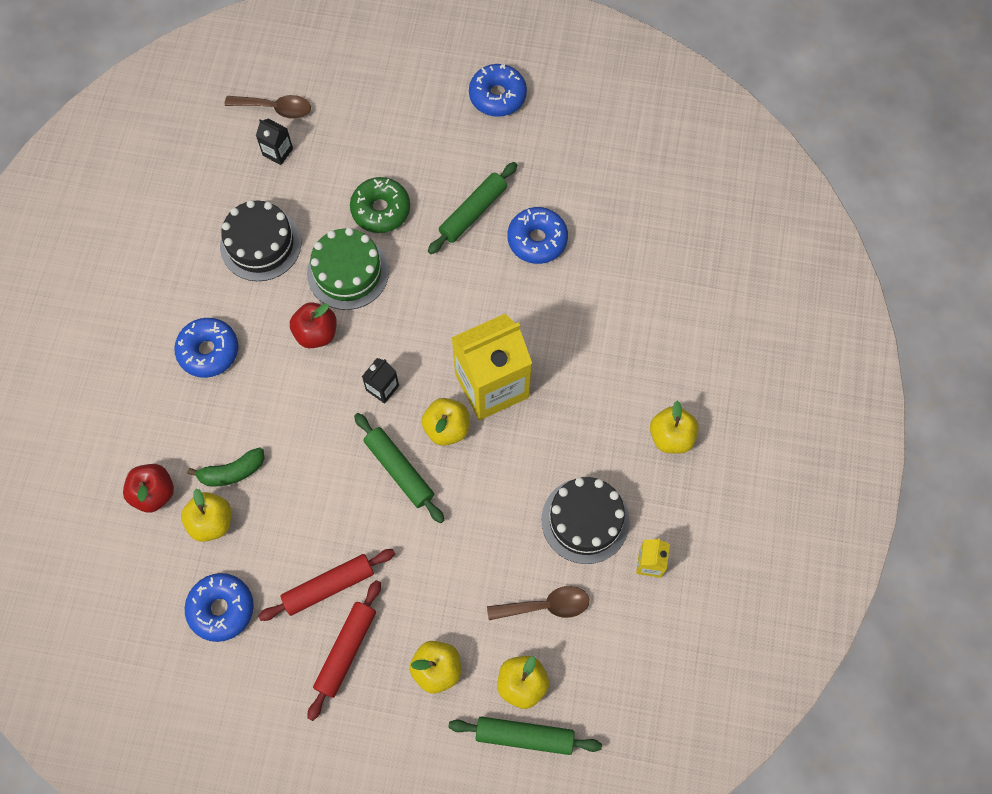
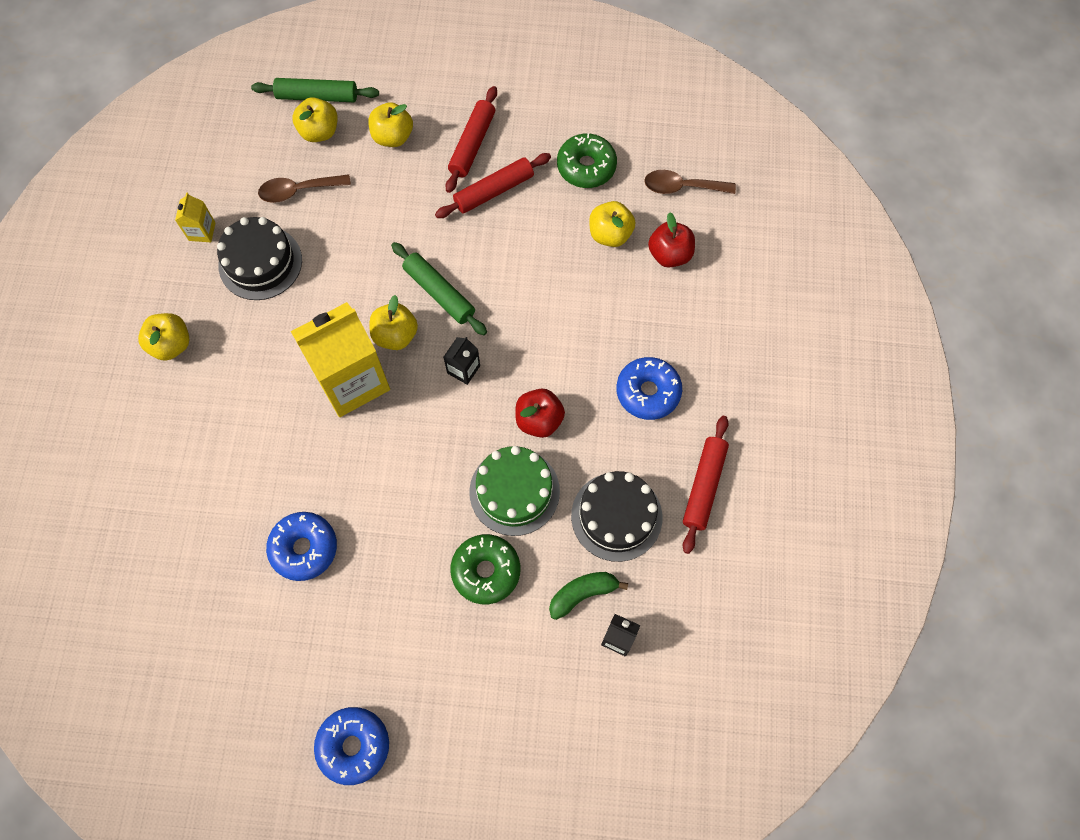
camera: 175 degrees right, 0 degrees up
(177, 263) = (704, 486): none -> red rolling pin
(221, 609) = (586, 167): blue donut -> green donut
(232, 472) = (600, 279): green banana -> green banana (582, 594)
(276, 108) = (632, 701): brown spoon -> brown spoon (681, 187)
(473, 212) = (378, 577): green rolling pin -> none

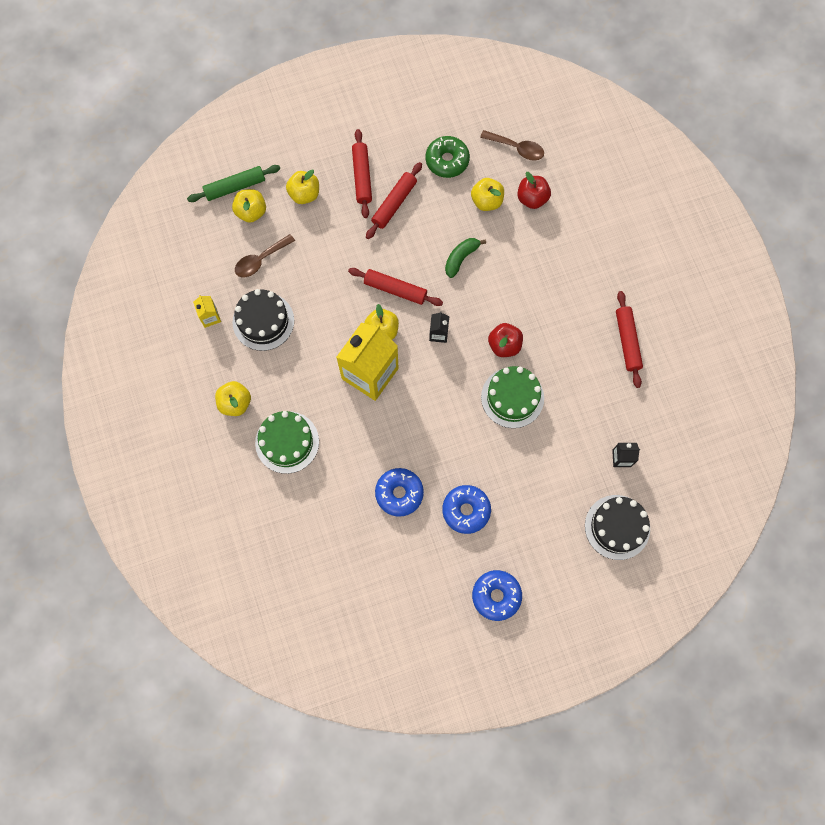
camera: 25 degrees left, 5 degrees up
(204, 420) = (287, 442): none -> green cake
(439, 293) = (395, 289): green rolling pin -> red rolling pin
(486, 571) = (520, 455): green donut -> none
(582, 594) = (587, 441): green banana -> green banana (461, 258)
(616, 516) = (583, 384): black cake -> black cake (617, 527)
(648, 392) = (563, 296): blue donut -> blue donut (466, 510)
(681, 187) = (517, 148): brown spoon -> brown spoon turned 135 degrees counterclockwise

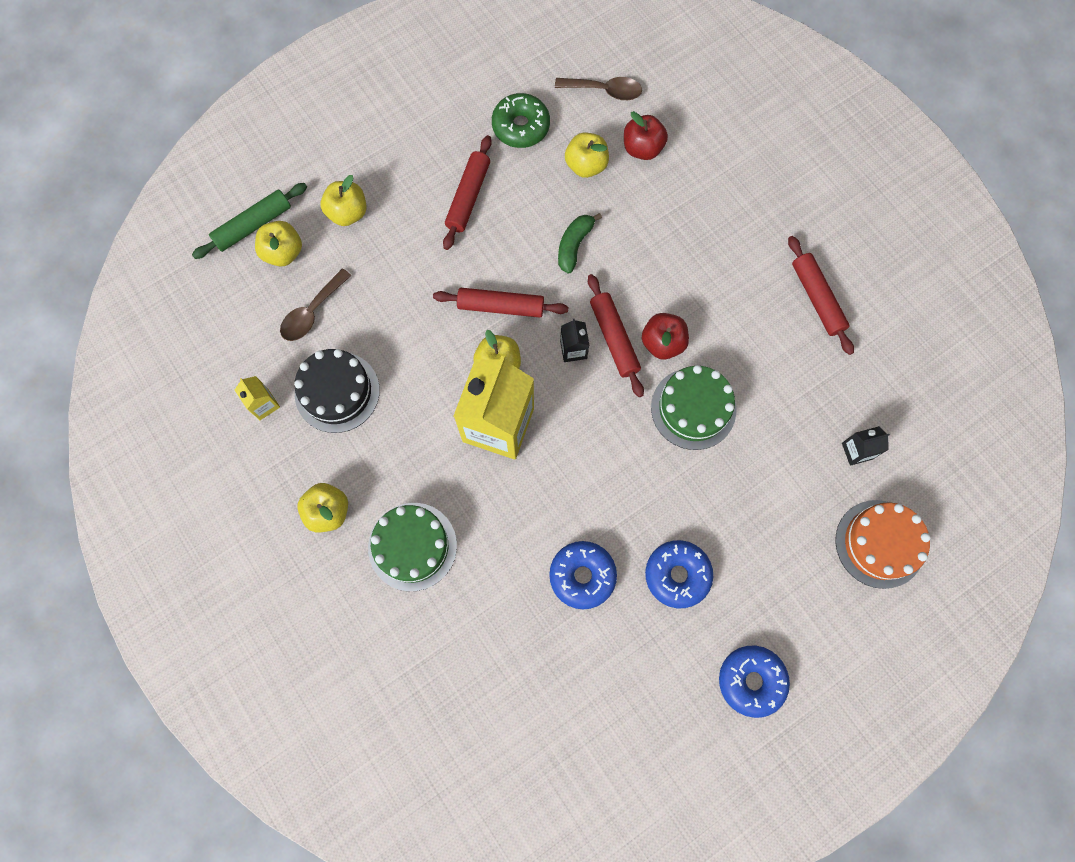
camera: 15 degrees left, 0 degrees up
(362, 177) = (417, 173): red rolling pin -> red rolling pin (614, 338)
(617, 527) = (879, 543): black cake -> orange cake

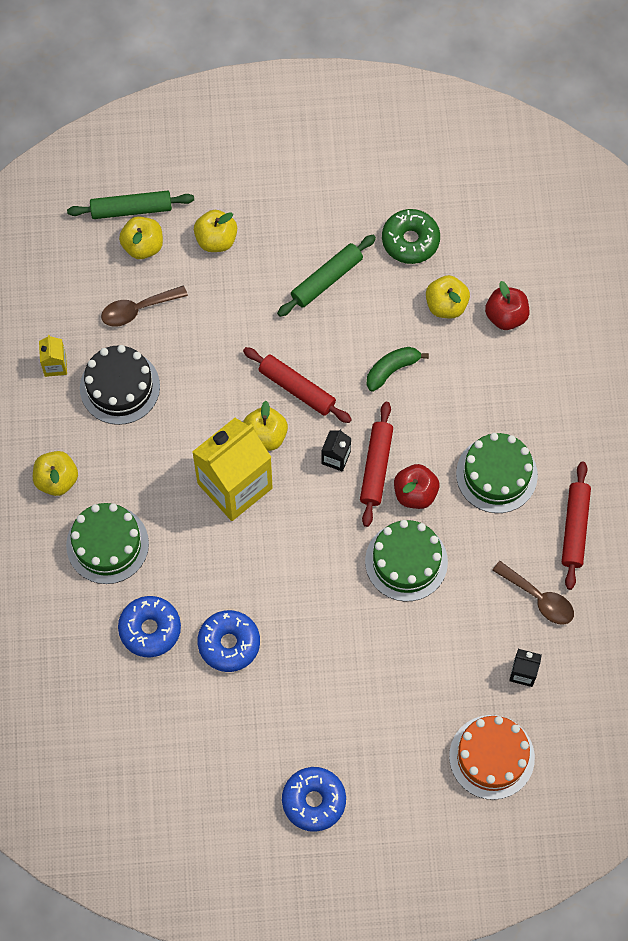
camera: 30 degrees right, 5 degrees down
(468, 197) = (326, 279): red rolling pin -> green rolling pin
(605, 91) = (505, 247): brown spoon -> brown spoon (539, 598)
(677, 575) = (306, 686): blue donut -> blue donut (150, 629)
(721, 288) = (496, 474): none -> green cake

